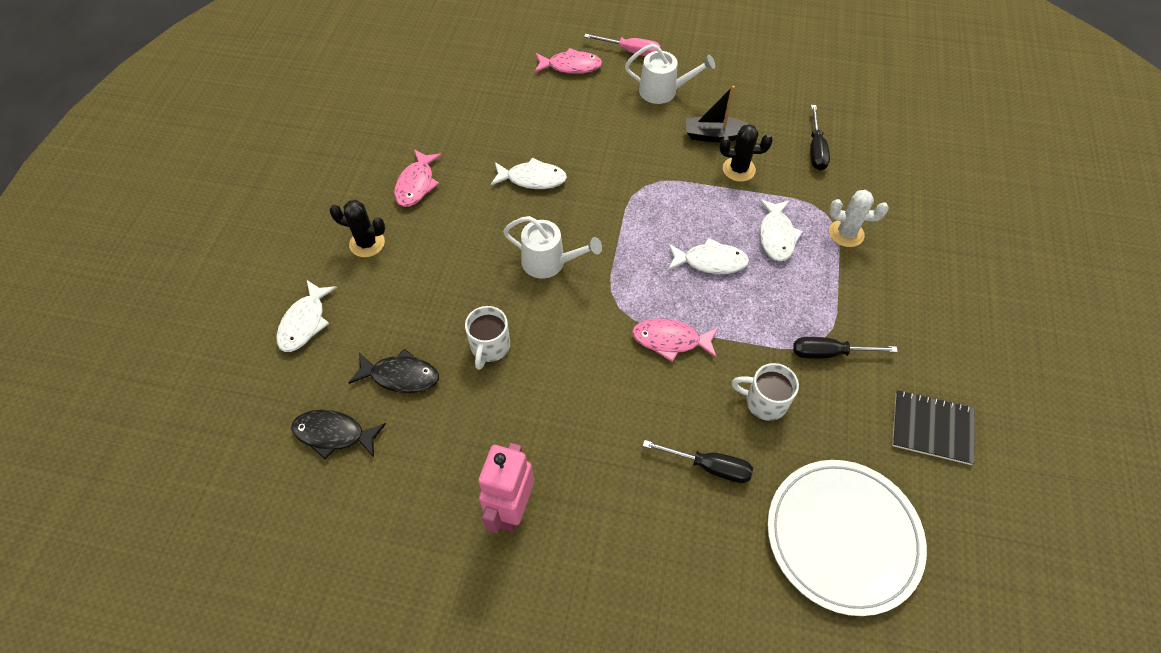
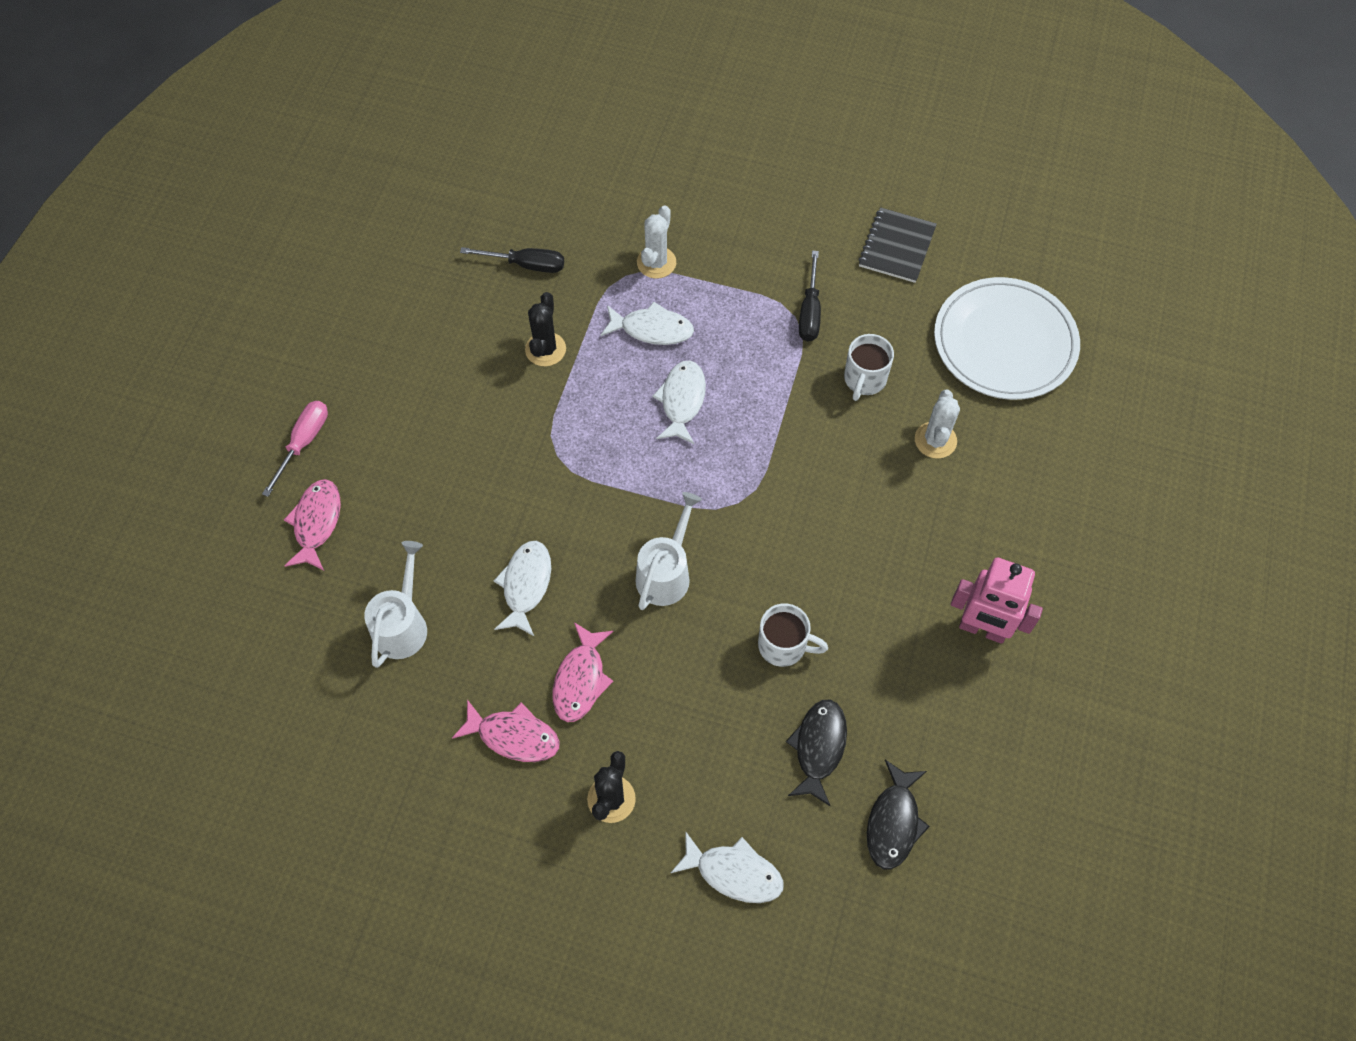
camera: 85 degrees left, 5 degrees up
(663, 91) = (392, 413): white watering can -> white watering can (402, 625)
(670, 340) = (786, 455): pink fish -> pink fish (581, 679)
(709, 466) = (935, 440): black screwdriver -> white cactus
(714, 135) = (484, 366): black boat -> none

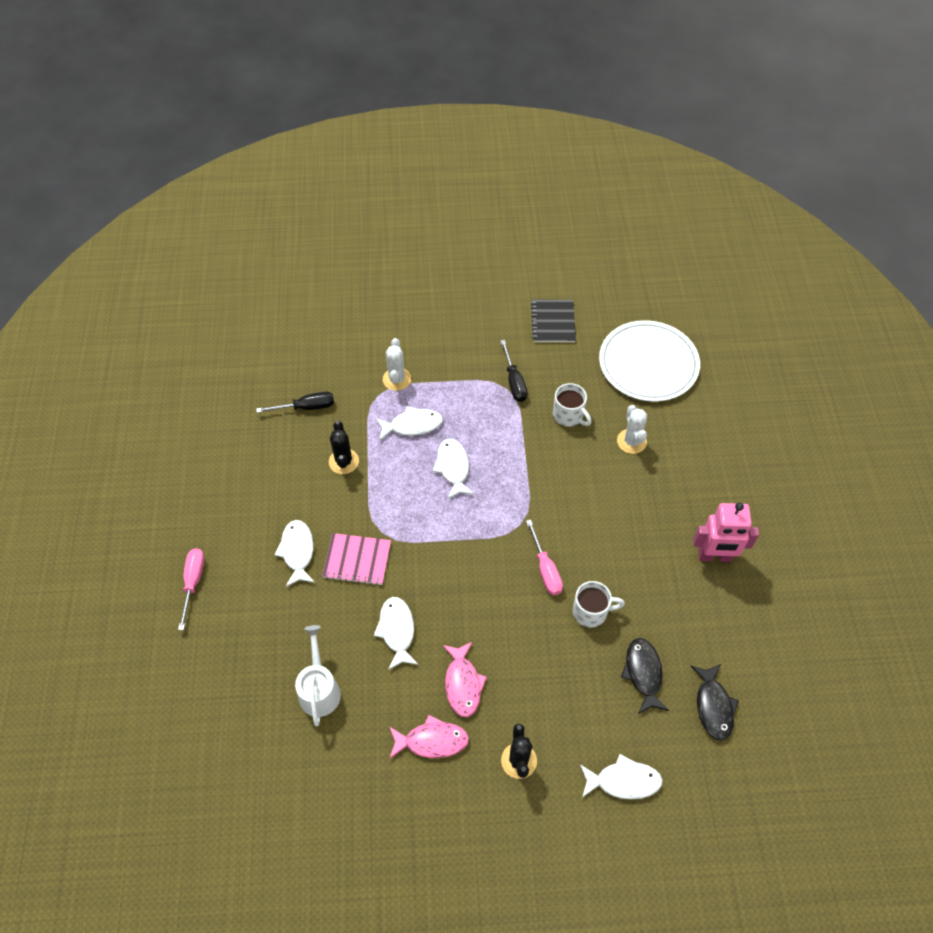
camera: 20 degrees left, 5 degrees down
(316, 523) = (226, 637): pink fish -> none
(443, 445) = (297, 551): none -> white fish
(512, 480) = (357, 560): none -> pink notebook
(666, 573) = (491, 589): white watering can -> none
(747, 571) = (545, 569): none -> pink screwdriver
(864, 379) = (569, 415): white mug -> white mug turned 45 degrees counterclockwise

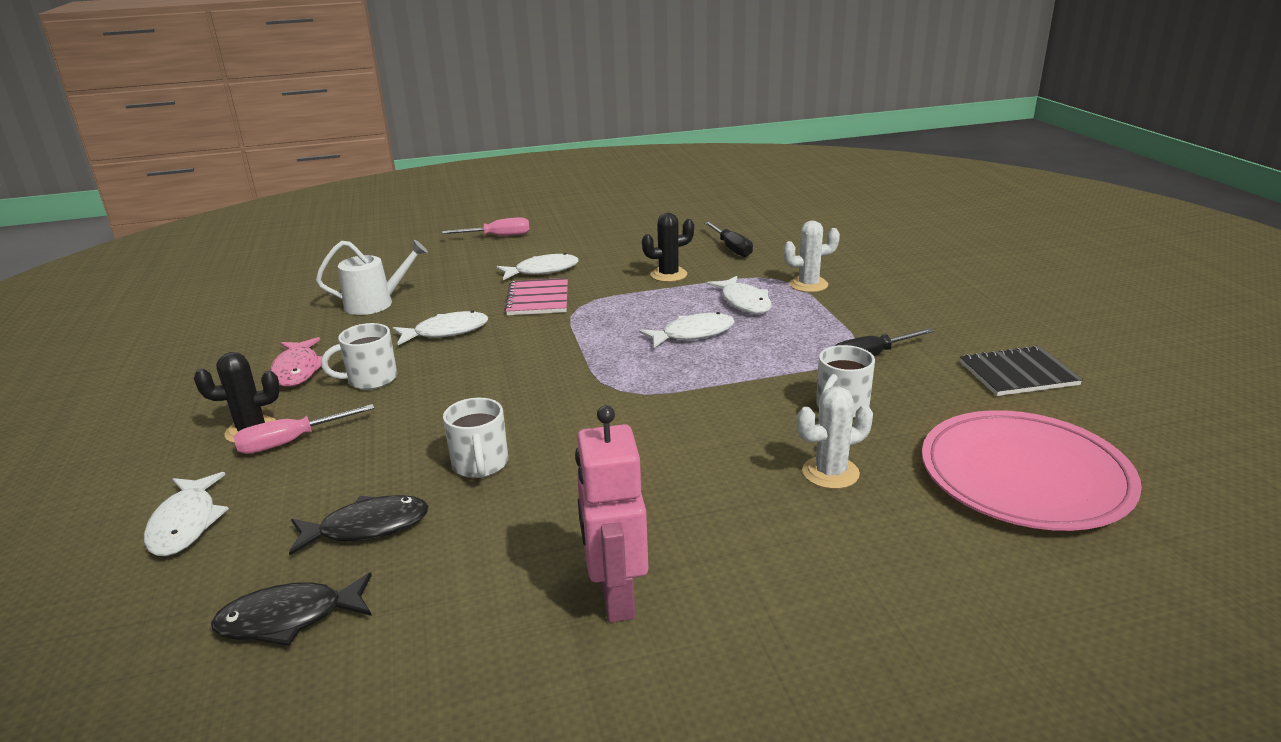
camera: 80 degrees right, 30 degrees down
(463, 684) = (370, 379): pink fish -> white mug
(545, 569) = (549, 418): pink screwdriver -> pink screwdriver (291, 442)
(648, 364) = (1025, 475): white plate -> pink plate

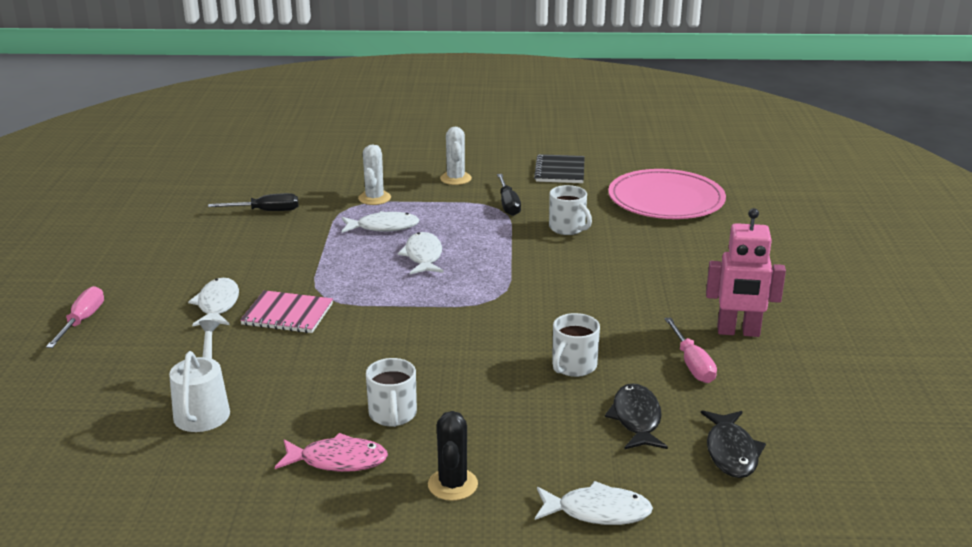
camera: 75 degrees left, 0 degrees up
(291, 442) = (488, 459): pink screwdriver -> pink screwdriver (692, 364)
(446, 332) = (319, 369): white fish -> none
(480, 465) = (573, 366): white mug -> white mug turned 120 degrees clockwise
(668, 275) = (296, 247): black cactus -> none
(830, 473) = (640, 248): white cactus -> white cactus (455, 178)

